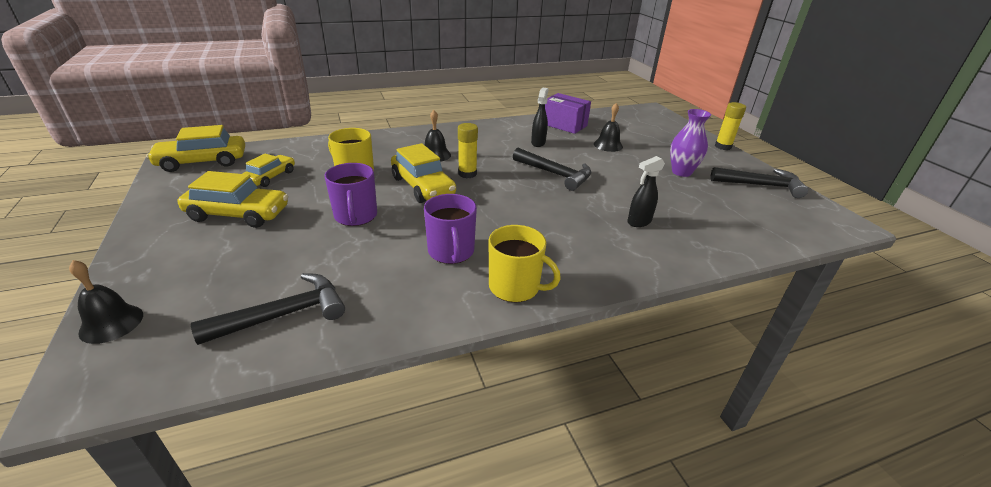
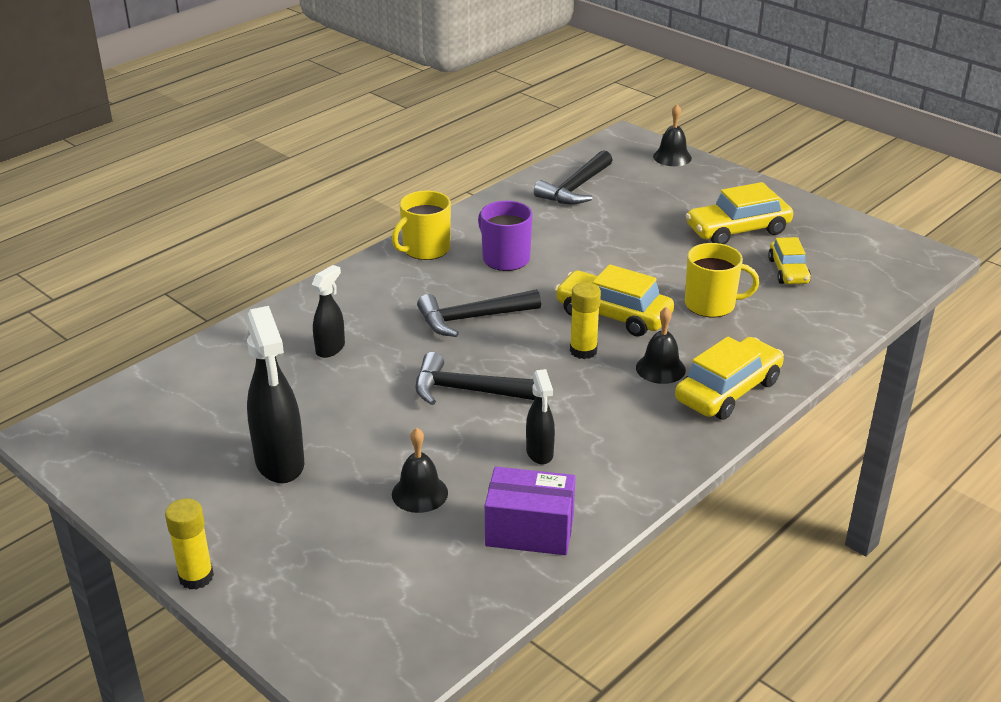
camera: 155 degrees right, 0 degrees up
(202, 162) = (893, 263): yellow car -> yellow car (728, 391)
(356, 216) = (633, 261): purple mug -> none
(515, 287) = (425, 249): yellow mug -> yellow mug turned 45 degrees counterclockwise
(681, 172) = (280, 464): purple vase -> black spray bottle
(761, 185) = (150, 476): black hammer -> black hammer (471, 318)

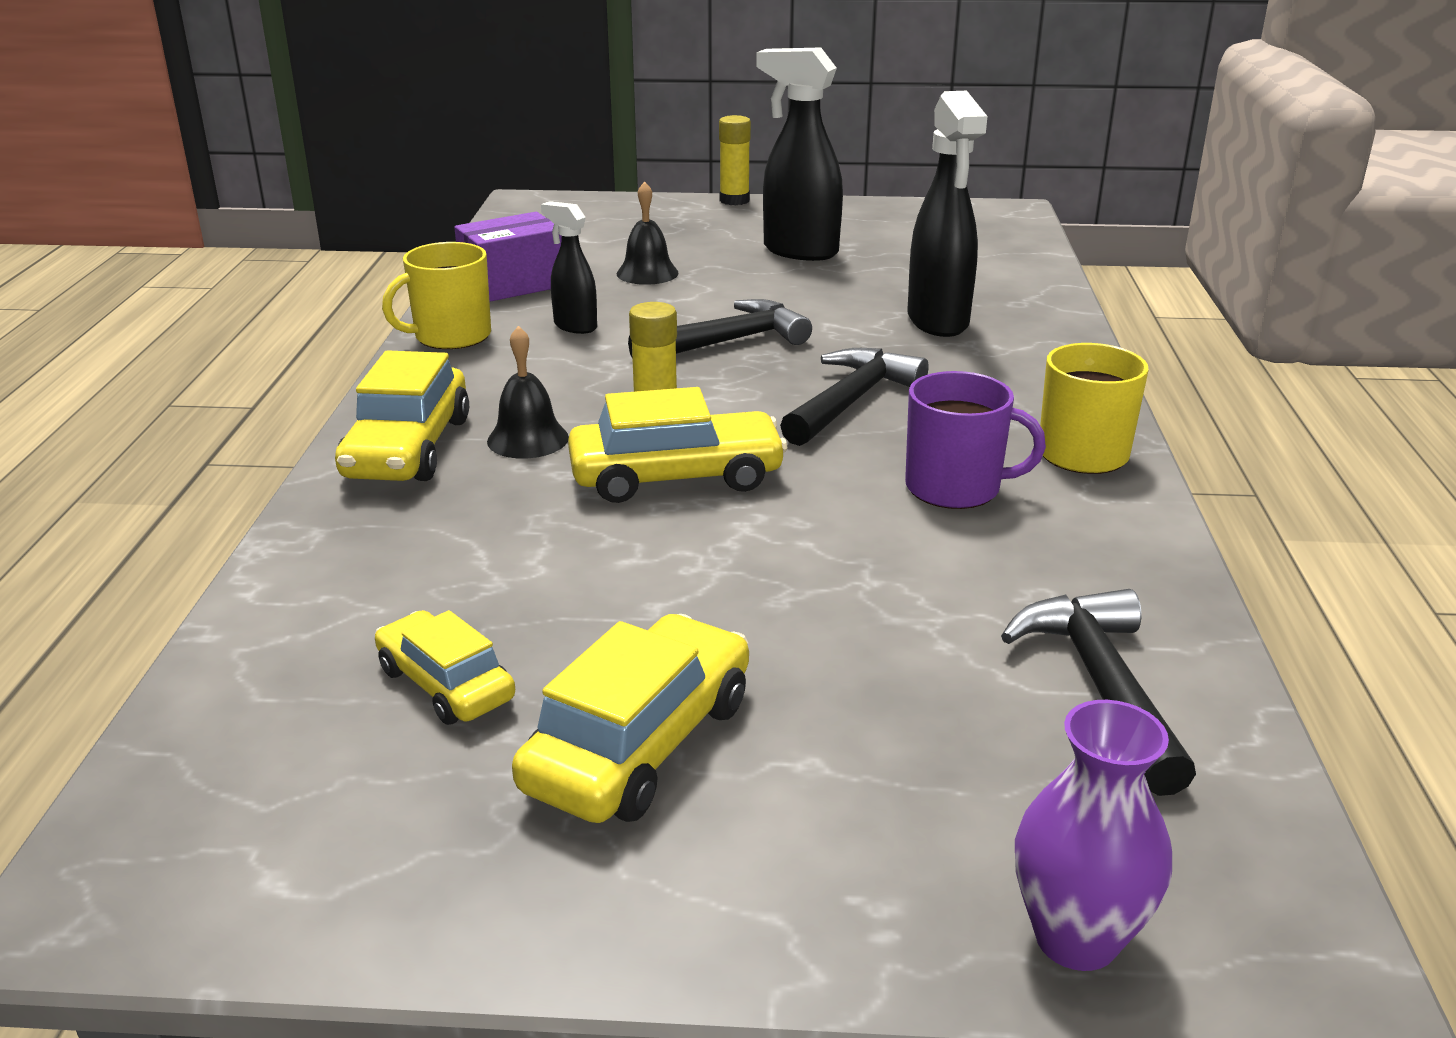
camera: 140 degrees right, 5 degrees down
(331, 348) = (938, 322): black spray bottle -> black spray bottle, size x1.79
(672, 157) = (1076, 938): black bell -> purple vase
(711, 304) = (540, 553): yellow mug -> yellow mug (451, 336)

